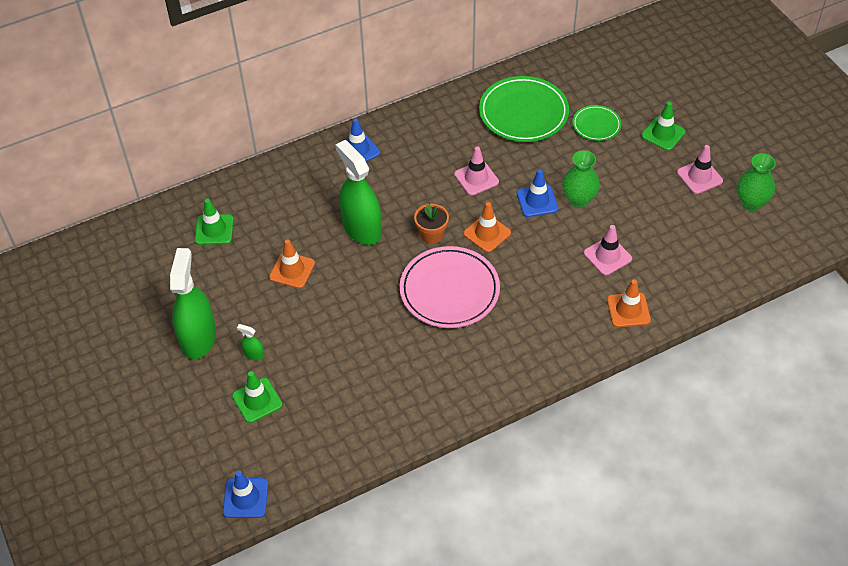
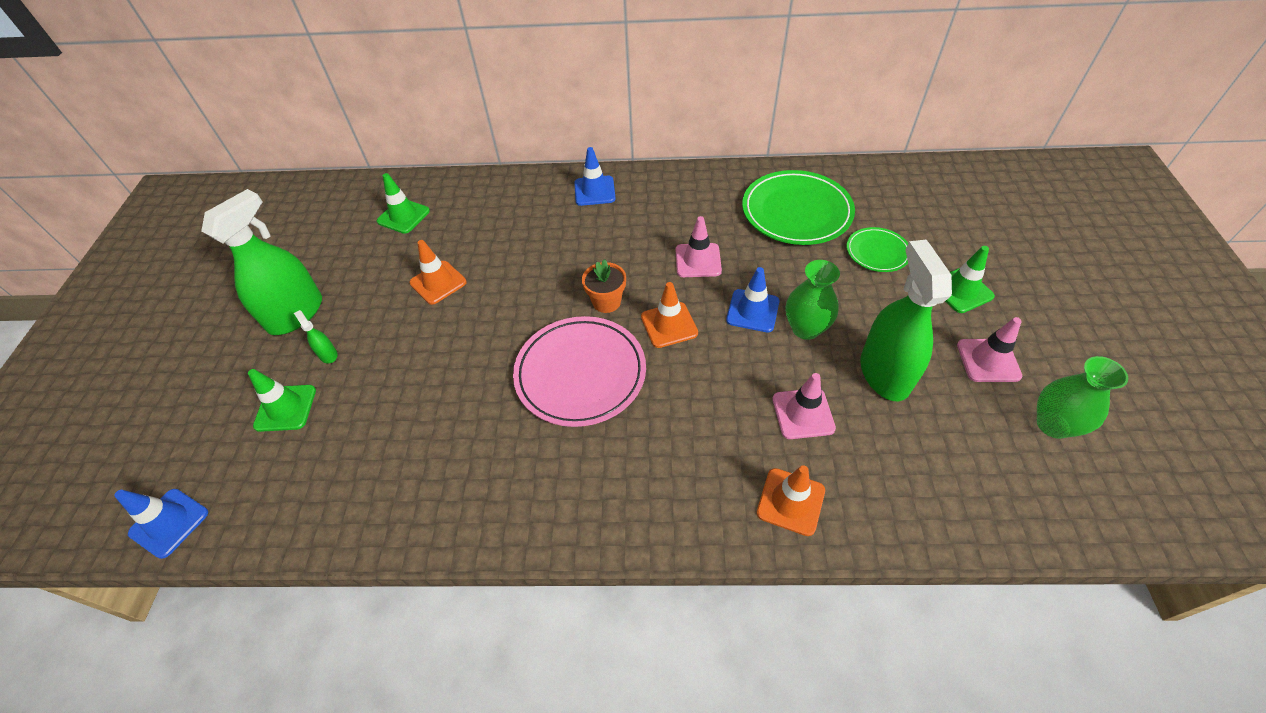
camera: 30 degrees right, 0 degrees up
(361, 228) = (539, 267): green spray bottle -> green spray bottle (884, 373)

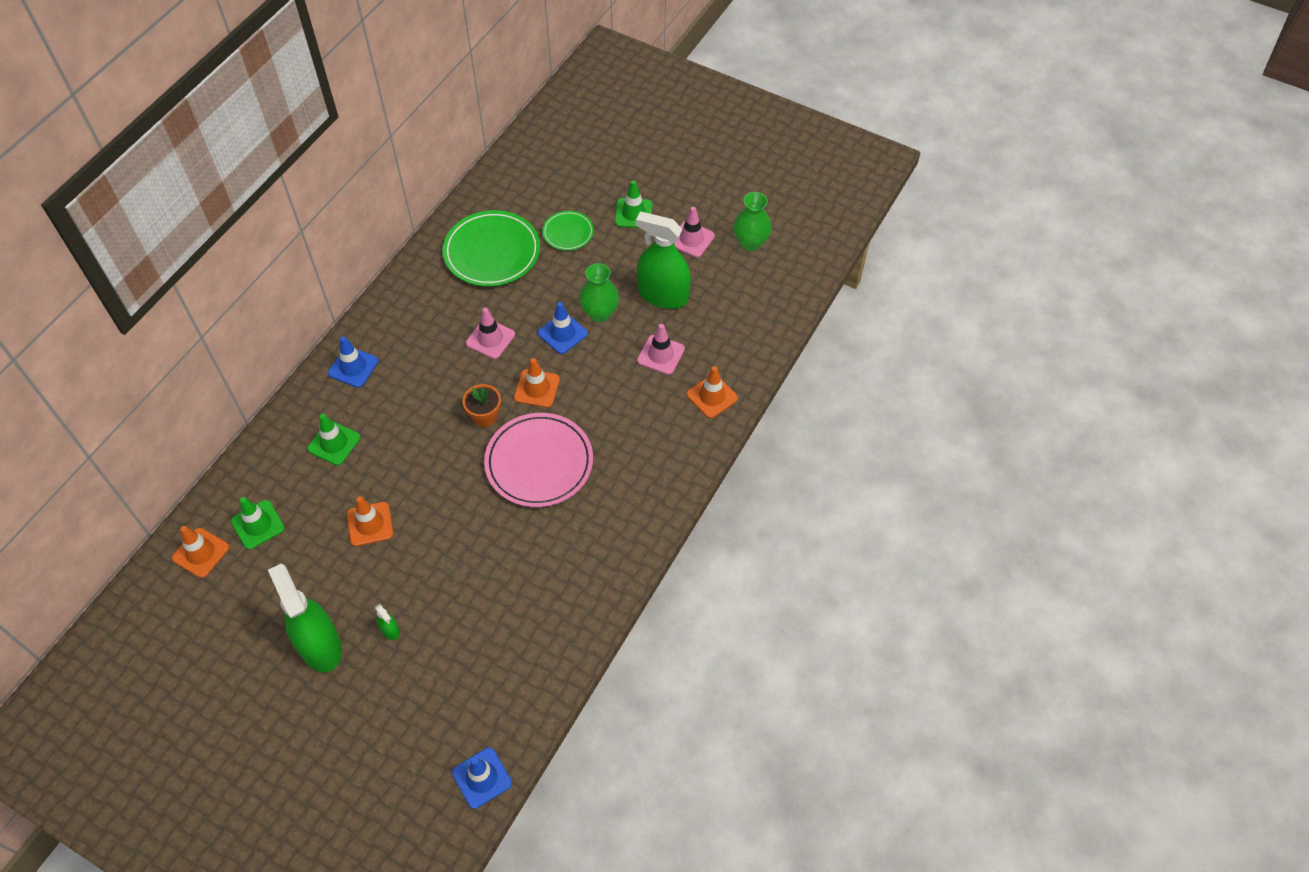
camera: 65 degrees left, 5 degrees up
(285, 408) = (426, 674): green traffic cone -> green traffic cone (334, 443)
(328, 354) = (390, 630): green spray bottle -> green spray bottle turned 120 degrees counterclockwise
(362, 199) = (201, 553): none -> orange traffic cone

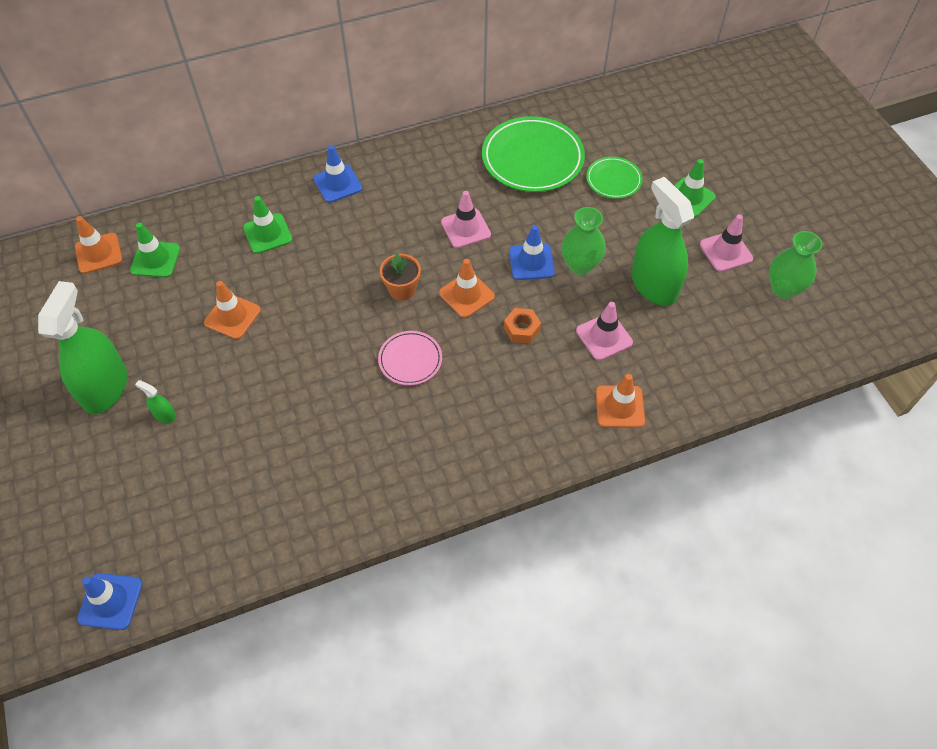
camera: 40 degrees right, 0 degrees up
(390, 630) = (165, 415): green spray bottle -> green spray bottle turned 120 degrees clockwise
(539, 462) = (410, 360): pink plate -> pink plate, size x0.54
(599, 387) = (521, 329): none -> orange nut

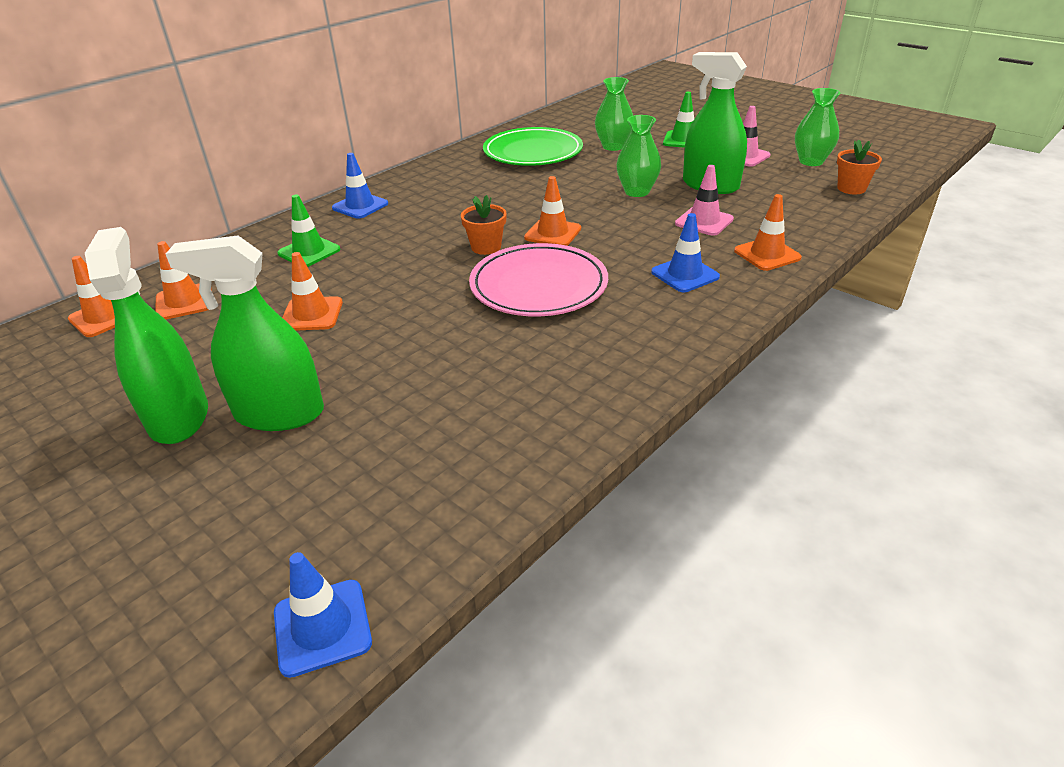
camera: 25 degrees left, 20 degrees down
(155, 259) = (184, 302): green traffic cone -> orange traffic cone
(165, 415) = (279, 413): green spray bottle -> green spray bottle, size x2.48
(410, 360) = (538, 286): pink plate -> pink plate, size x1.86
(465, 228) = (512, 199): pink traffic cone -> none
(521, 329) = (626, 238): orange nut -> none
(531, 262) = (592, 201): blue traffic cone -> blue traffic cone (685, 274)
(613, 180) = (613, 146): green plate -> green vase
(781, 349) = (851, 188): none -> orange flower pot

